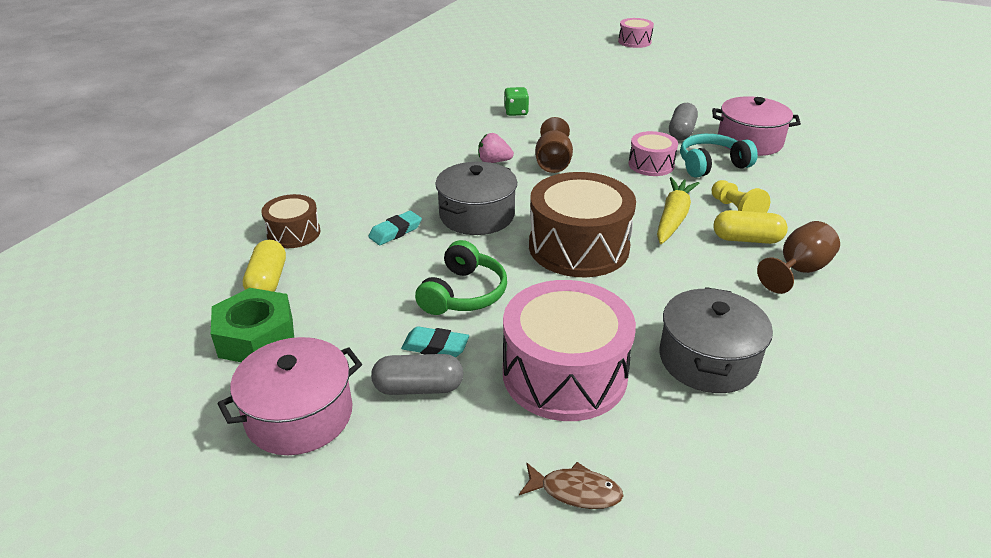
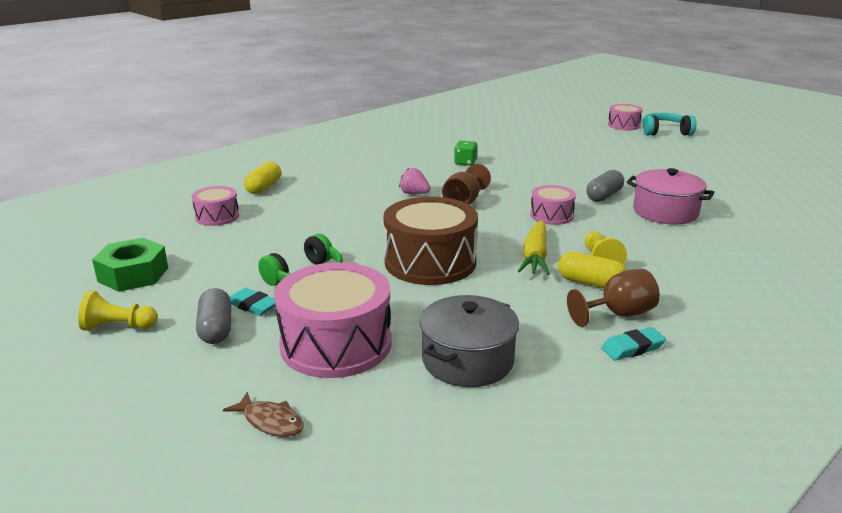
camera: 20 degrees right, 10 degrees down
(268, 281) = (172, 243): yellow capsule -> yellow capsule (264, 188)
(294, 233) = (217, 216): brown drum -> pink drum
(299, 415) = (118, 327): pink pot -> yellow pawn
(395, 231) = (292, 228): turquoise eraser -> turquoise eraser (632, 348)
(418, 388) = (216, 329): grey capsule -> grey capsule turned 60 degrees clockwise
(477, 215) = (366, 227): grey pot -> none
(673, 218) = (535, 256): yellow carrot -> yellow carrot turned 150 degrees clockwise
(711, 165) = (609, 224): turquoise headphones -> turquoise headphones (665, 132)

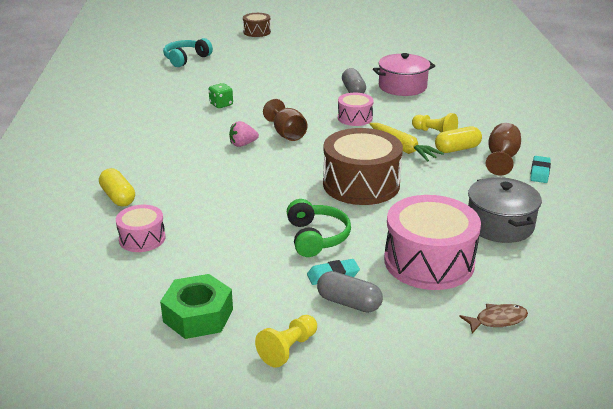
camera: 50 degrees left, 5 degrees up
(623, 125) = (257, 32): pink drum -> brown drum
(665, 132) = (291, 28): turquoise headphones -> turquoise headphones (186, 59)

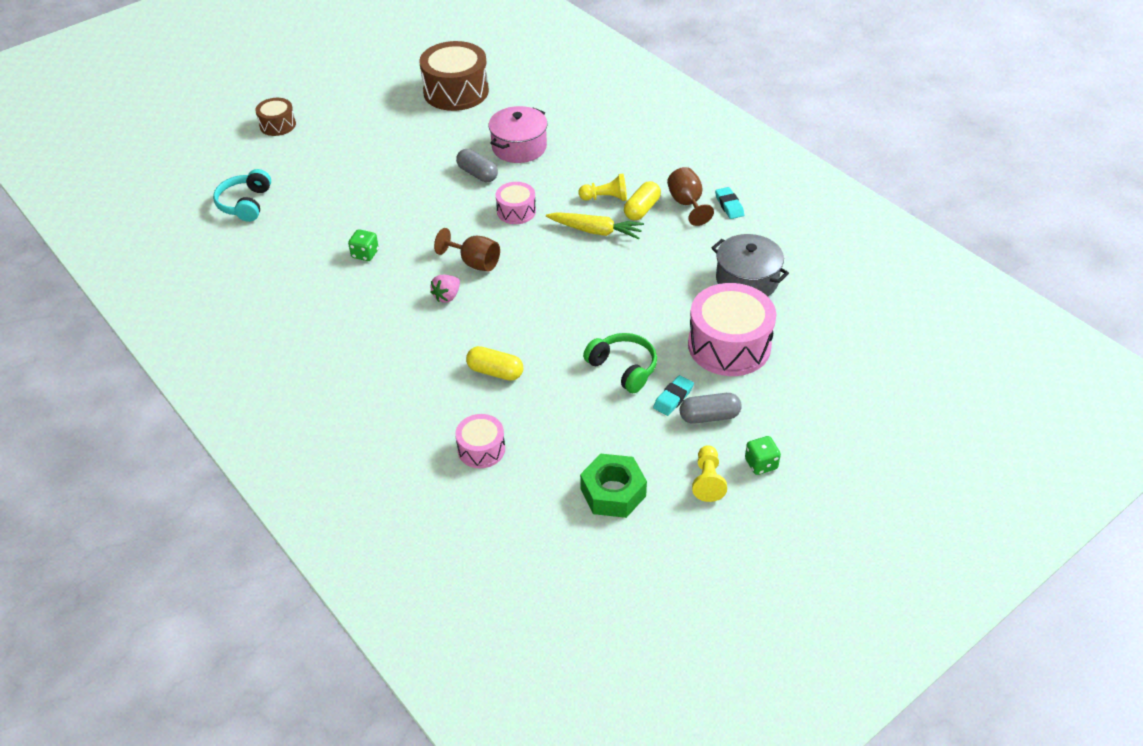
camera: 35 degrees left, 15 degrees up
(118, 197) = (403, 418): yellow capsule -> yellow capsule (495, 372)
(353, 362) = (761, 464): none -> green dice
(361, 184) = (602, 291): brown drum -> brown drum (456, 91)
(497, 320) = (820, 373): brown fish -> none

